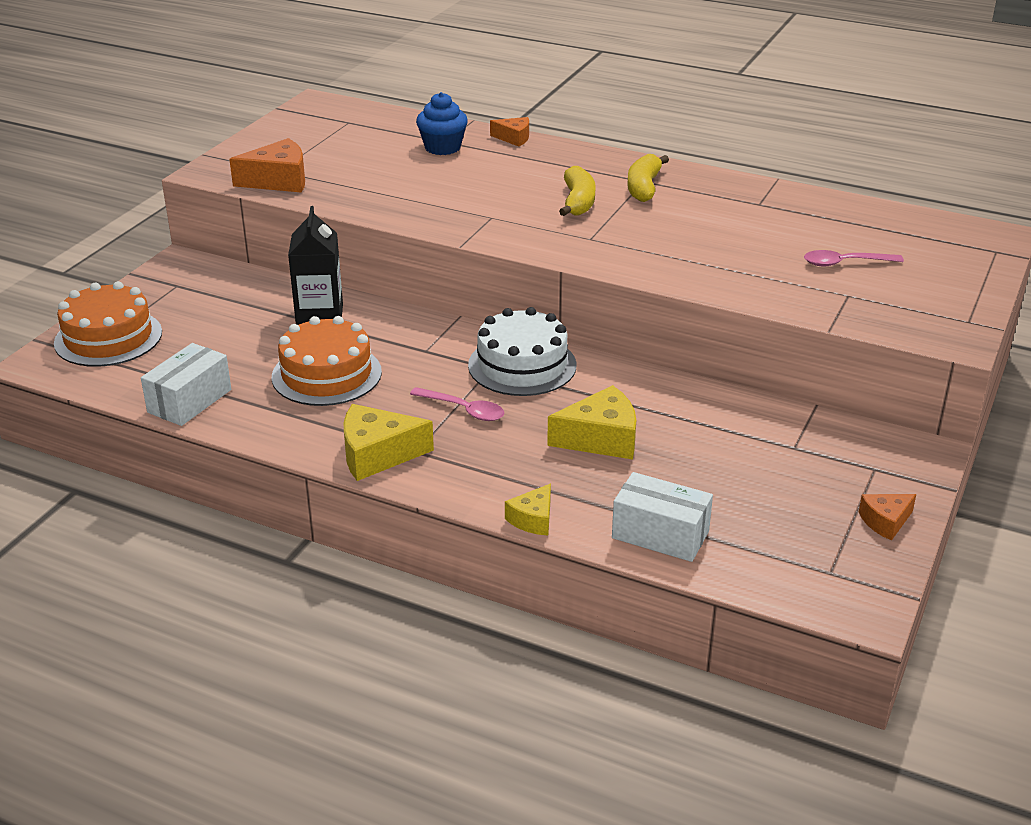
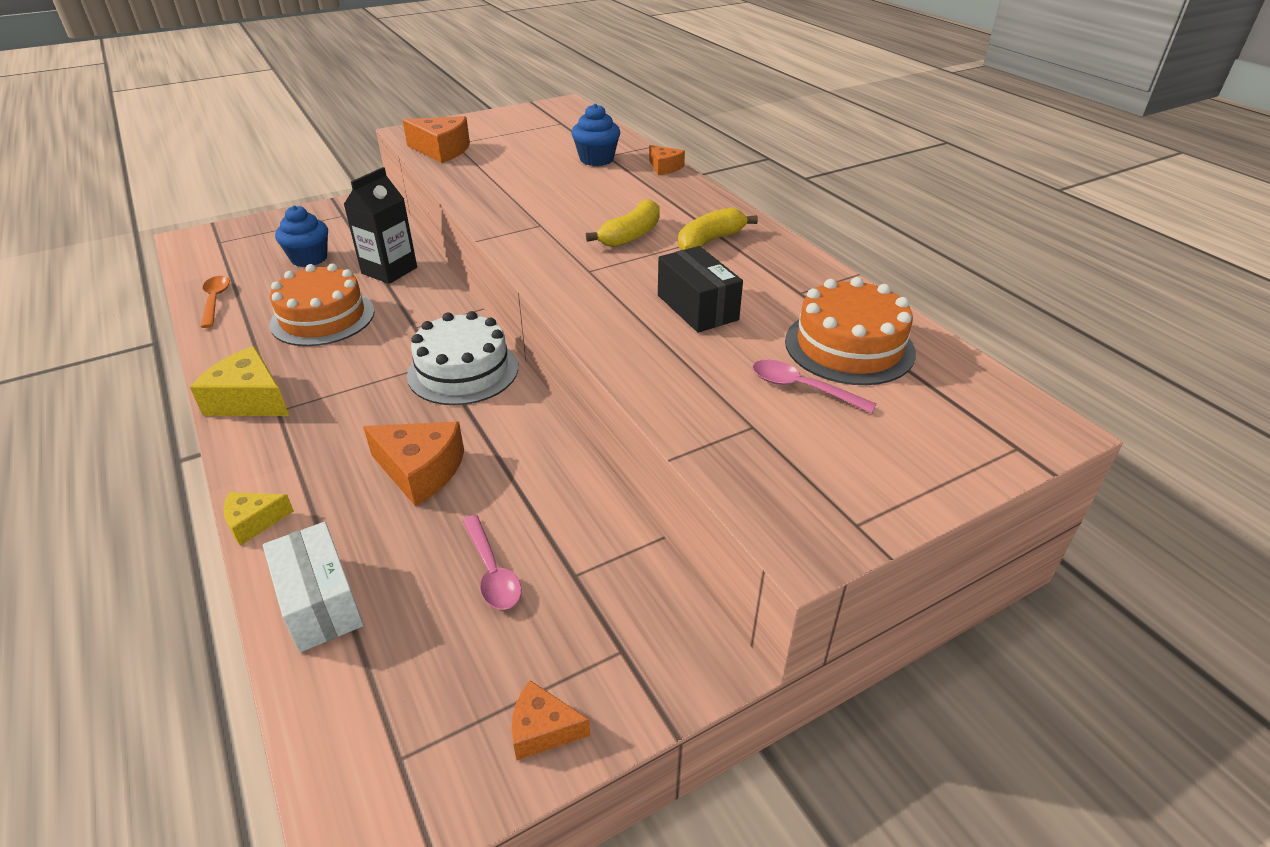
camera: 35 degrees right, 5 degrees up
(108, 338) = (248, 236): orange cake -> orange cake (849, 346)
(189, 401) = (215, 301): white box -> orange spoon
(217, 334) = (309, 258): none -> blue cupcake
(463, 410) = (363, 390): pink spoon -> pink spoon (492, 572)
(601, 438) = (421, 471): yellow cheese -> orange cheese
(708, 237) = (697, 307): none -> black box

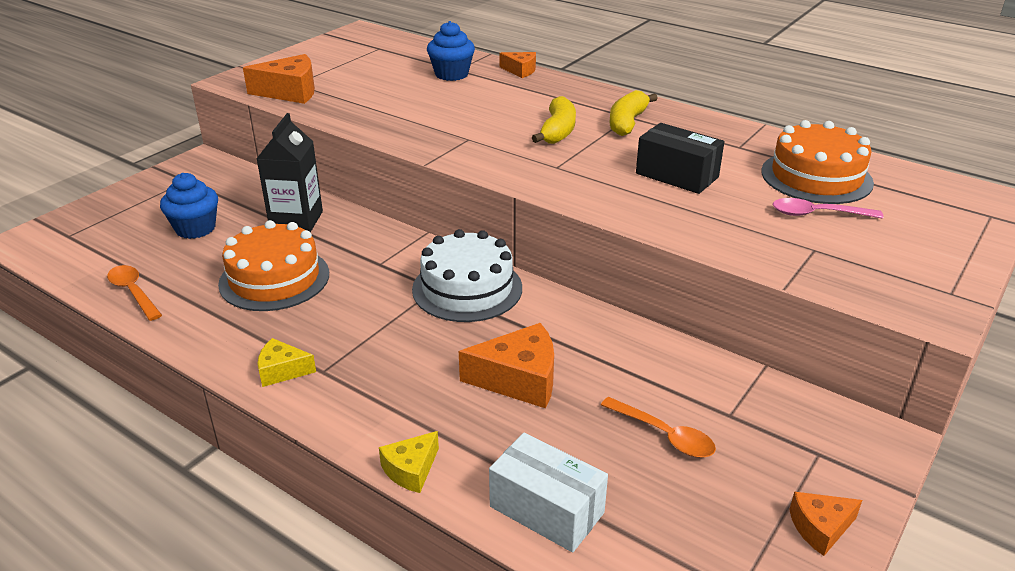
camera: 25 degrees left, 5 degrees down
(249, 400) = (282, 371): yellow cheese -> yellow cheese, size x0.58
(492, 572) = (664, 435): pink spoon -> orange spoon

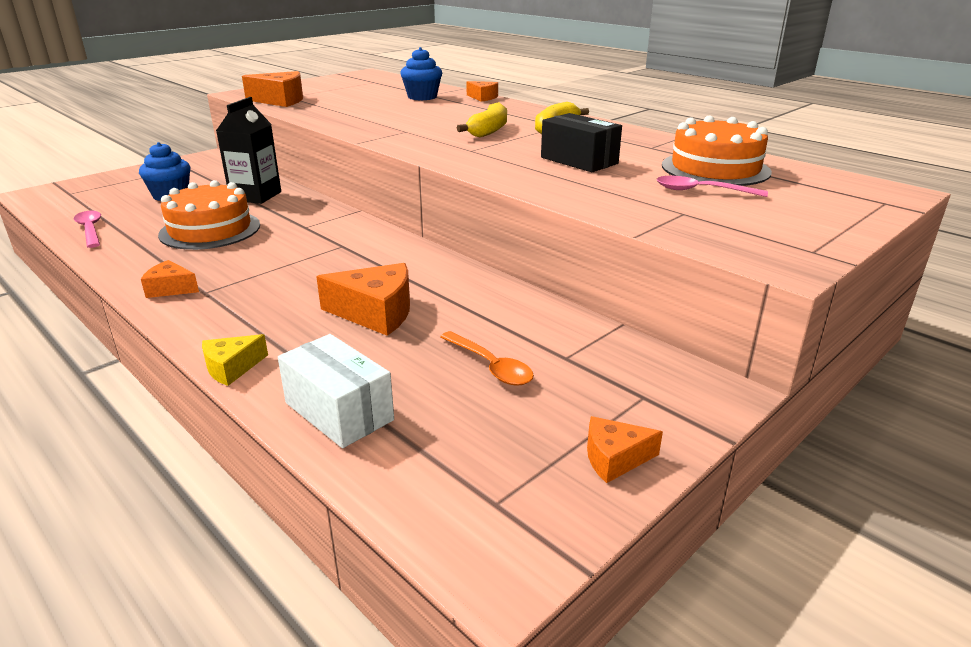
camera: 10 degrees right, 5 degrees down
(133, 292) = (90, 230): orange spoon -> pink spoon
(282, 371) = (170, 289): yellow cheese -> orange cheese
(467, 288) = (370, 248): white cake -> none

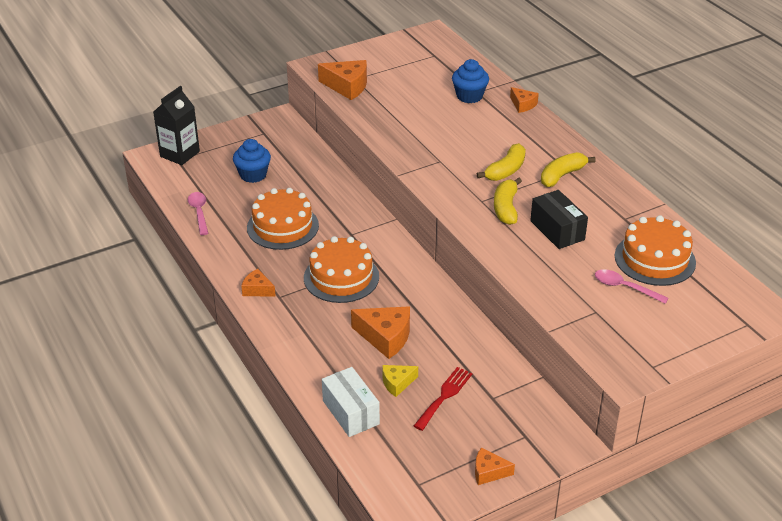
camera: 15 degrees right, 10 degrees up
(232, 368) = (294, 368): yellow cheese -> yellow cheese (397, 383)
(255, 196) = (317, 186): black carton -> black carton (180, 154)
(297, 263) = (341, 277): none -> orange cake
(490, 366) = (444, 396): orange spoon -> red fork
(504, 152) = (506, 208): none -> yellow banana

